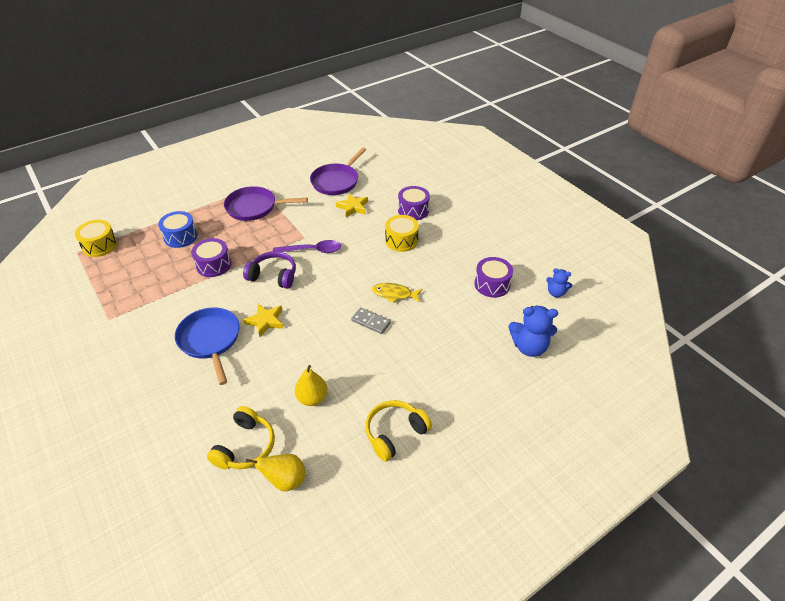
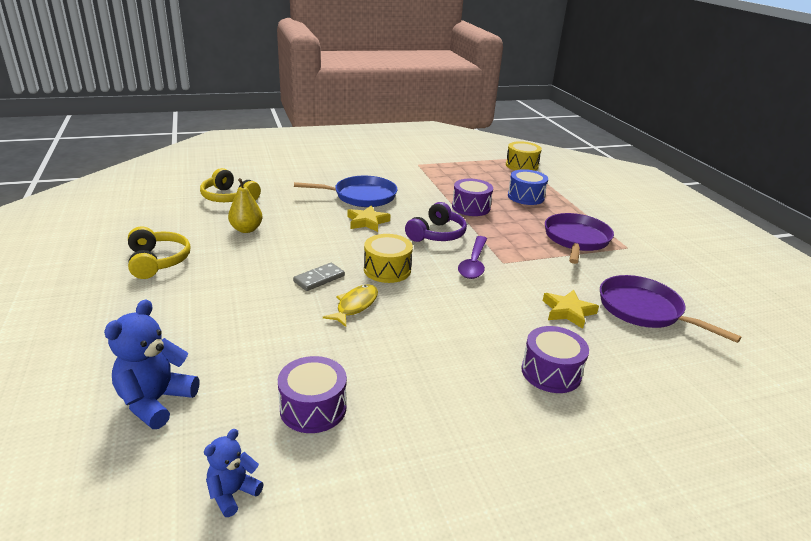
camera: 105 degrees right, 15 degrees down
(285, 480) = (178, 207): yellow pear -> none
(401, 240) = (469, 339): yellow drum -> yellow drum (387, 270)

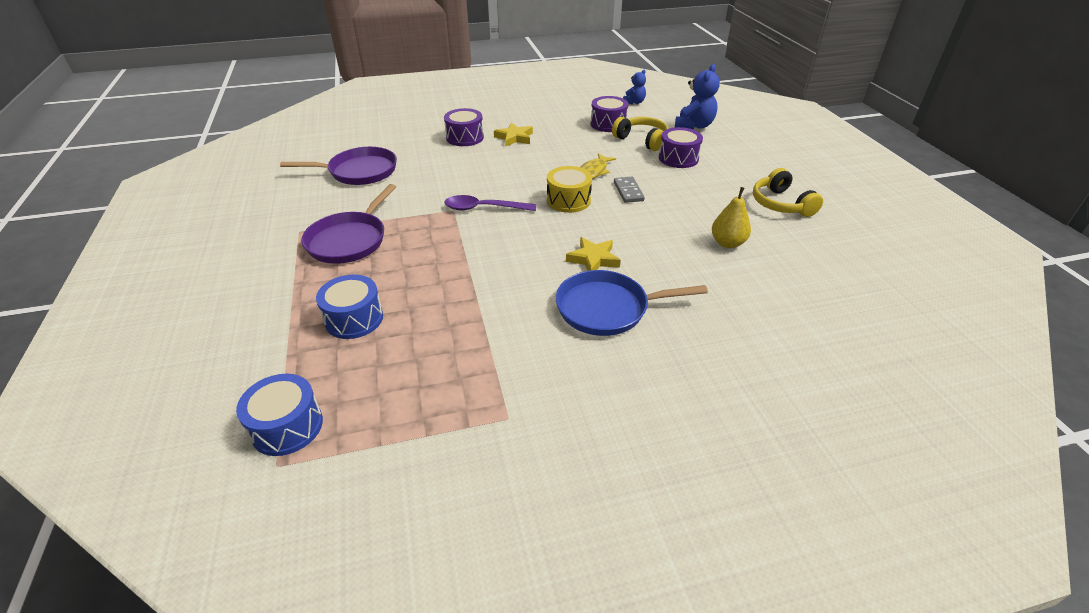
camera: 175 degrees left, 10 degrees up
(229, 197) = (789, 297): yellow headphones -> yellow headphones (642, 140)
(319, 279) = (628, 191): grey domino -> grey domino turned 60 degrees counterclockwise
(436, 234) = (512, 243): purple headphones -> none
(471, 207) = (452, 291): purple drum -> purple drum (678, 158)
(473, 263) = (483, 208): purple spoon -> purple spoon turned 105 degrees counterclockwise
(521, 165) = (287, 427): yellow drum -> blue drum
(568, 311) = (424, 170): yellow star -> yellow star (514, 138)
(644, 310) = (359, 171): purple pan -> purple pan turned 60 degrees counterclockwise

